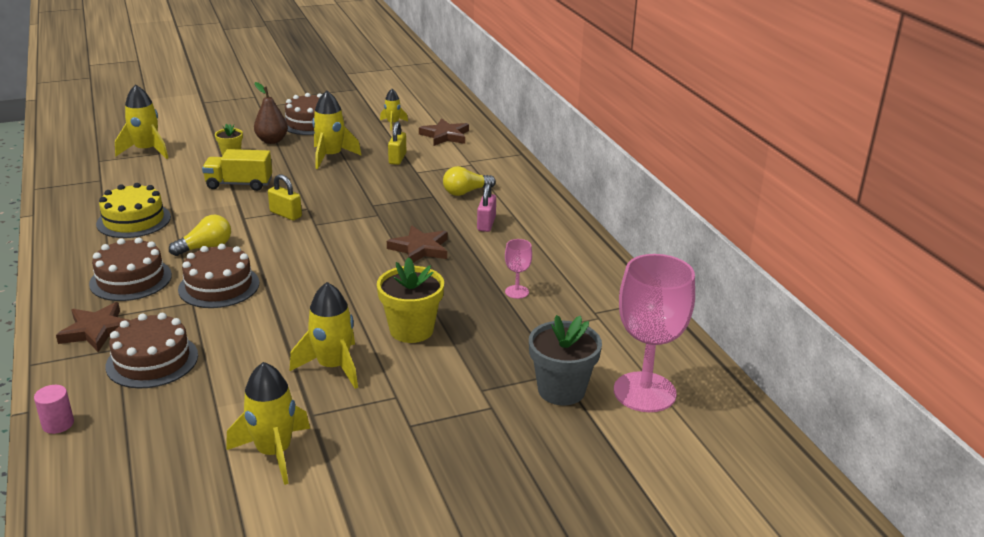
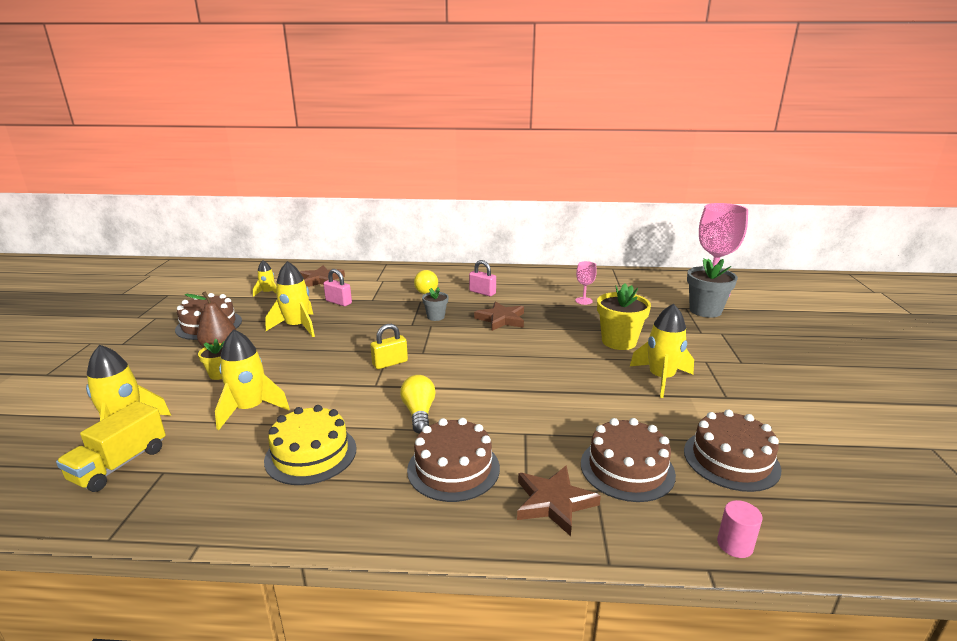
camera: 65 degrees left, 5 degrees down
(219, 286) = (503, 414): brown cake -> brown cake (731, 459)
(239, 184) = (298, 378): yellow truck -> yellow truck (120, 464)
(274, 453) = (777, 420): yellow rocket -> yellow rocket (250, 409)
(397, 158) = (338, 302): yellow padlock -> pink padlock
(399, 212) = (436, 317): none -> grey flower pot

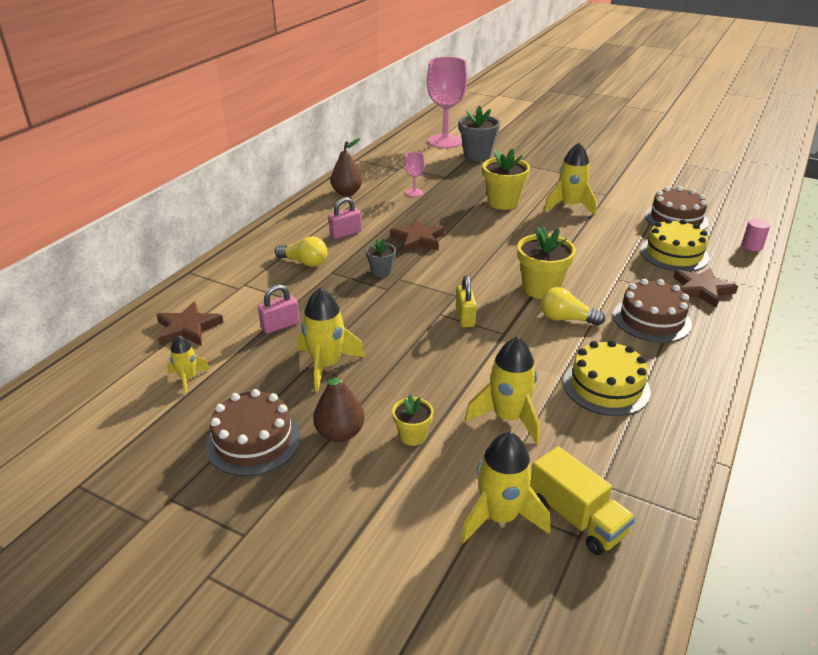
camera: 65 degrees left, 10 degrees up
(466, 390) = (541, 288): none -> yellow flower pot
(548, 278) = (347, 193): none -> brown pear
(627, 468) = (674, 254): brown cake -> yellow cake

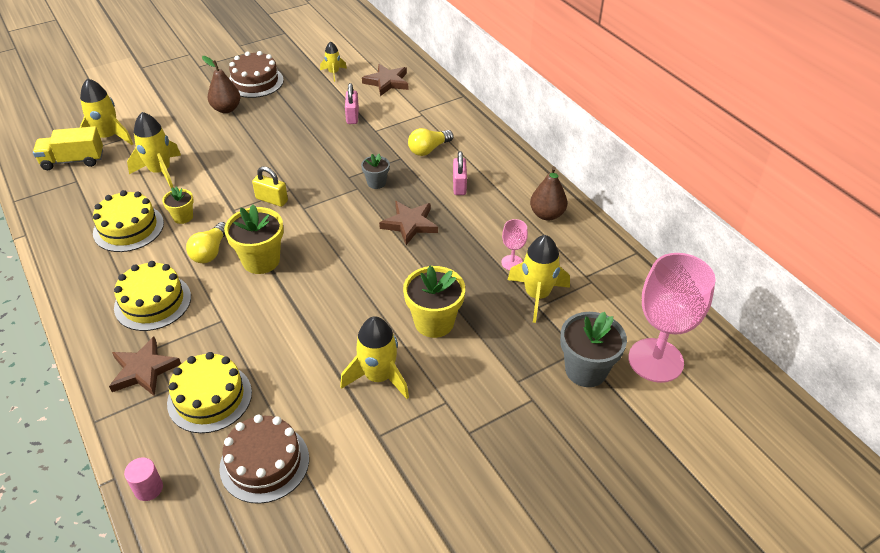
camera: 120 degrees right, 10 degrees up
(326, 365) = (289, 122): yellow rocket -> yellow rocket (537, 295)
(412, 436) = (193, 131): yellow flower pot -> yellow flower pot (183, 217)
(566, 319) = (210, 252): yellow light bulb -> yellow light bulb turned 150 degrees clockwise
(651, 319) = (153, 302): brown cake -> yellow cake

